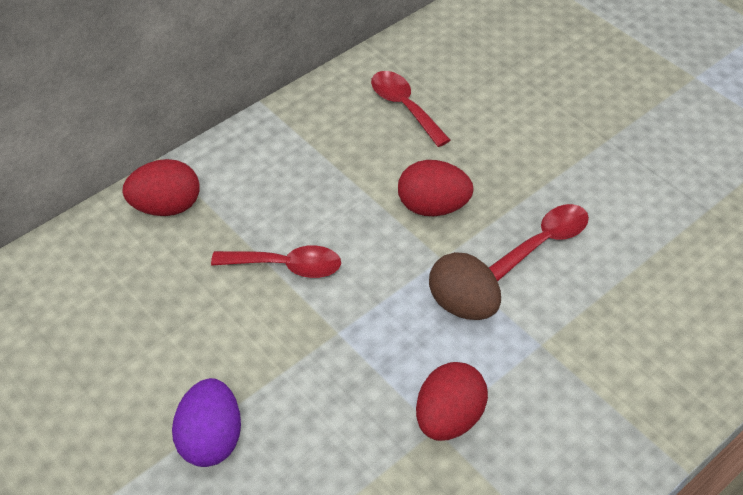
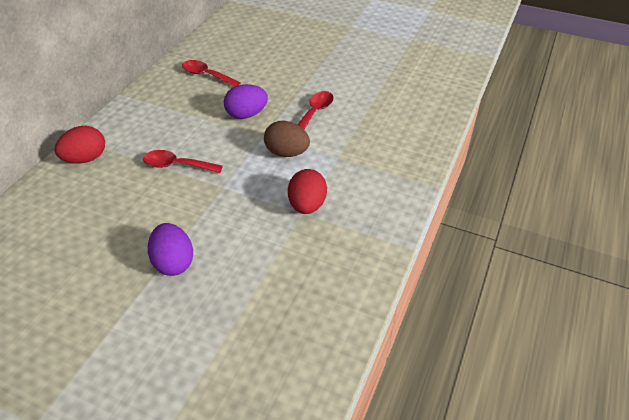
camera: 25 degrees left, 5 degrees down
(287, 266) = (176, 165): red spoon -> red spoon turned 150 degrees counterclockwise
(433, 207) = (246, 115): red egg -> purple egg

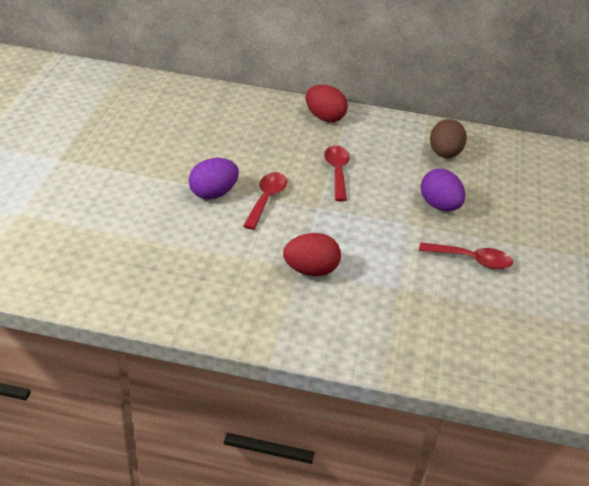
camera: 75 degrees right, 5 degrees down
(206, 75) = (494, 165): red spoon -> red spoon (266, 199)
(287, 153) = (388, 245): brown egg -> brown egg (444, 154)

